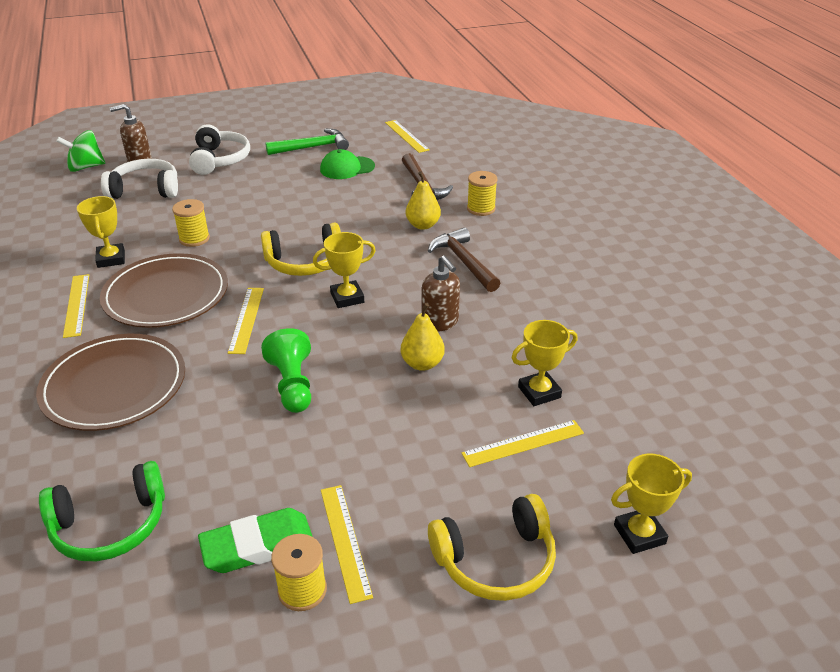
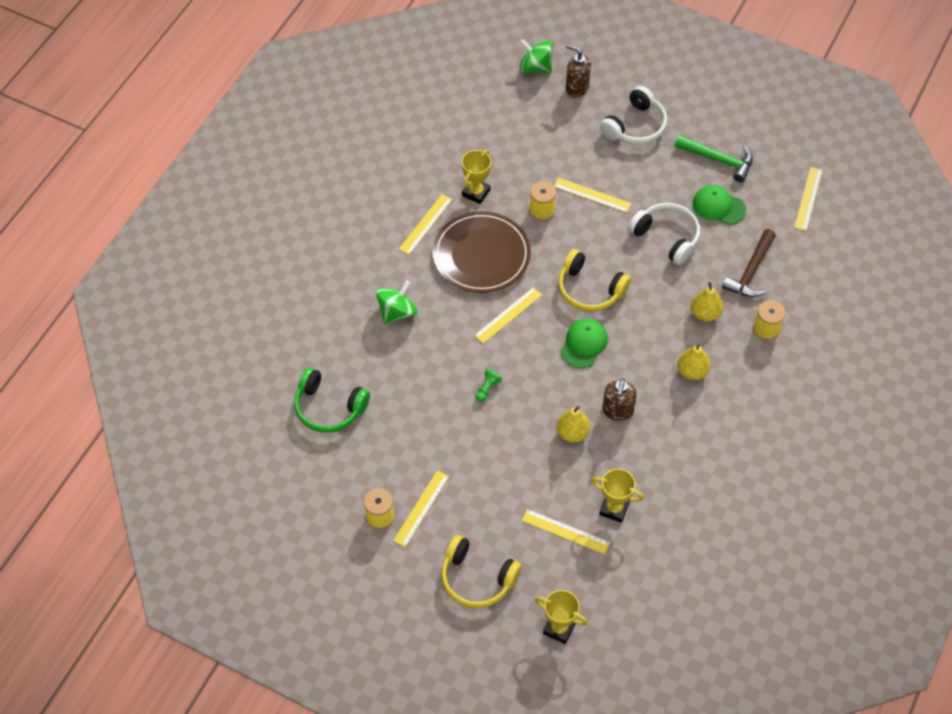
camera: 45 degrees right, 20 degrees up
(114, 386) = (397, 312): brown plate -> green spinning top
(145, 190) = (554, 127): white headphones -> white headphones (666, 237)
(231, 209) = (592, 195): none -> yellow ruler
(258, 546) = (381, 476): green eraser -> none
(292, 385) = (487, 389): green pawn -> green pawn, size x0.53
(347, 298) = (584, 344): yellow trophy -> green cap
(464, 262) = (692, 372): brown hammer -> yellow pear

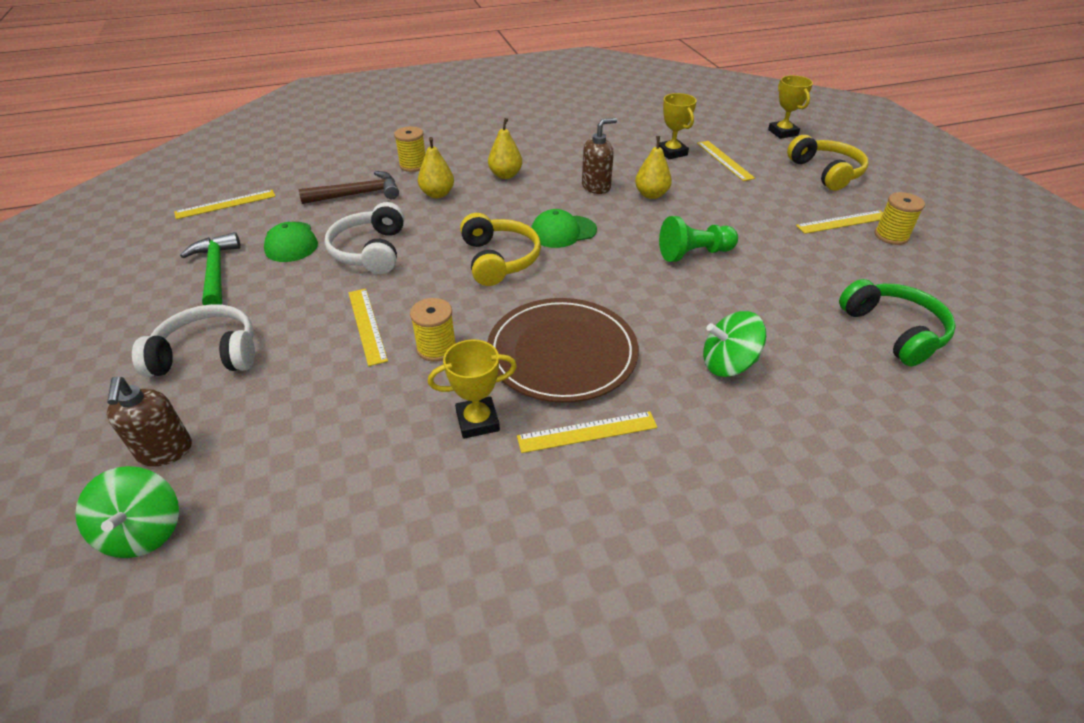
camera: 135 degrees left, 15 degrees down
(487, 389) = (694, 254): green pawn -> green pawn, size x1.90
(508, 315) = (603, 288): yellow ruler -> none

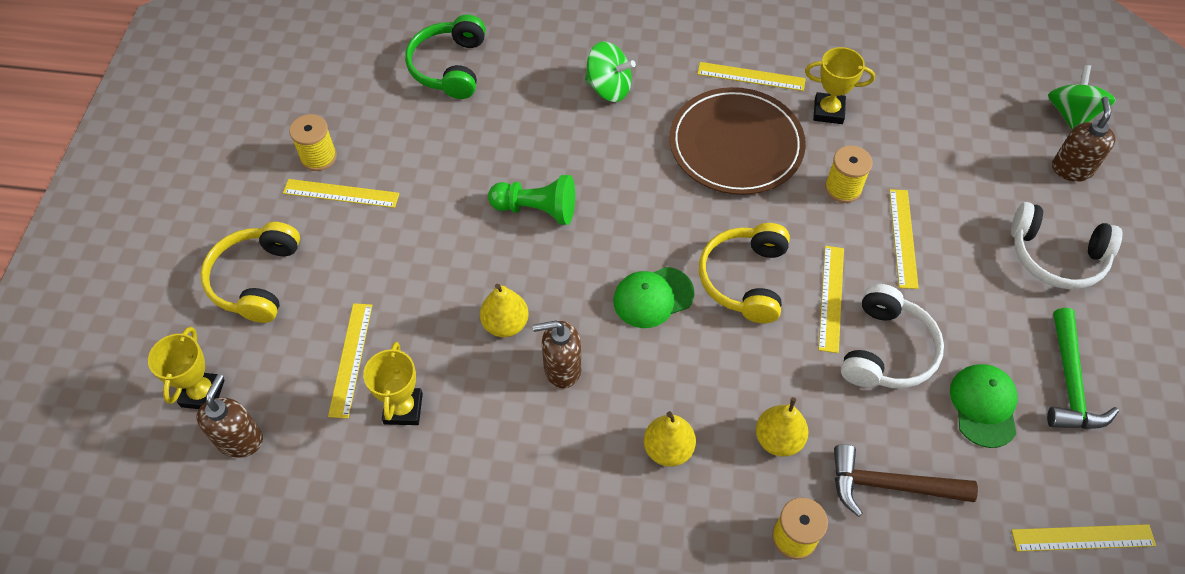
camera: 155 degrees left, 15 degrees up
(423, 268) = (831, 298): none -> yellow ruler
(563, 232) = (653, 297): green cap -> green cap turned 150 degrees clockwise
(740, 126) = (240, 440): none -> brown soap dispenser

